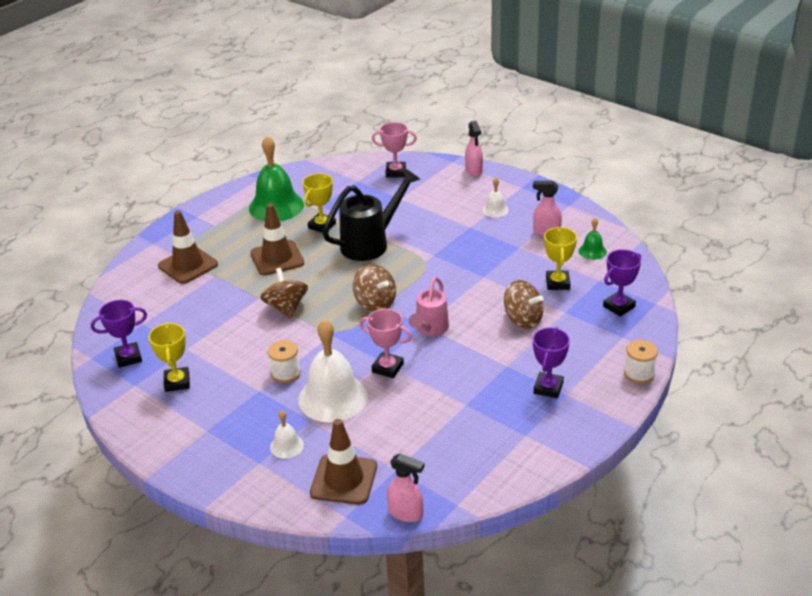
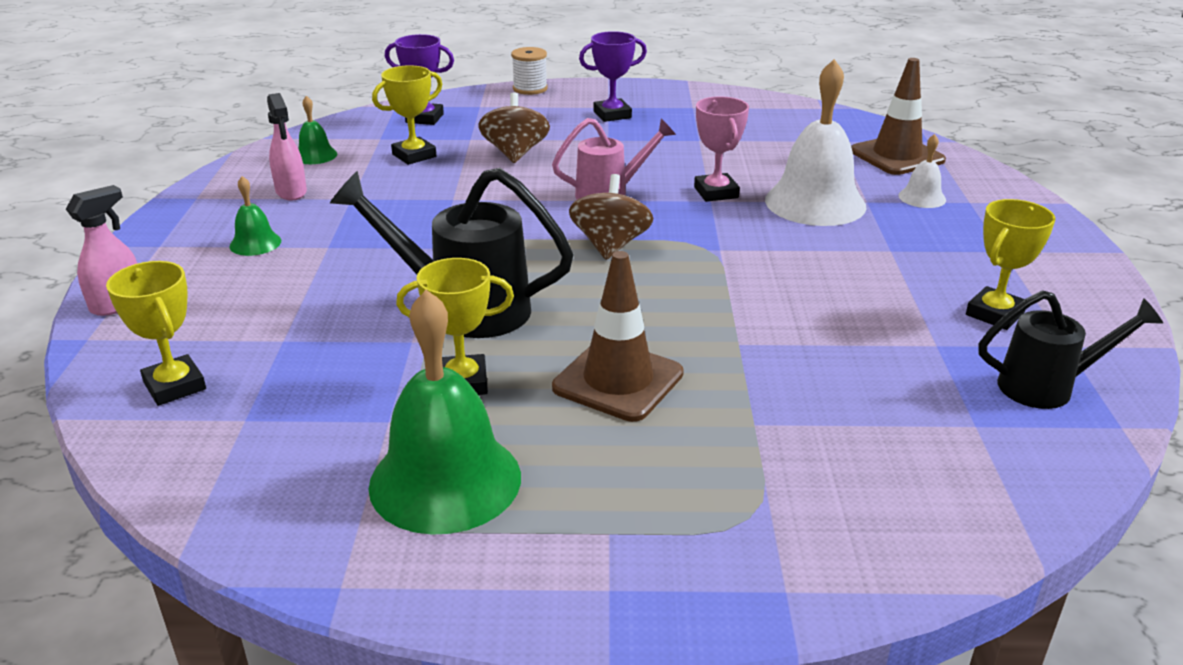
camera: 130 degrees left, 5 degrees down
(128, 357) = (1048, 387): purple trophy -> black watering can
(188, 265) = (776, 478): brown traffic cone -> none
(286, 307) = (722, 307): brown spinning top -> none
(286, 373) = (834, 246): white spool -> none
(395, 172) = (175, 386): pink trophy -> yellow trophy
(406, 513) = (872, 121): pink spray bottle -> none
(495, 210) = (255, 243): white bell -> green bell

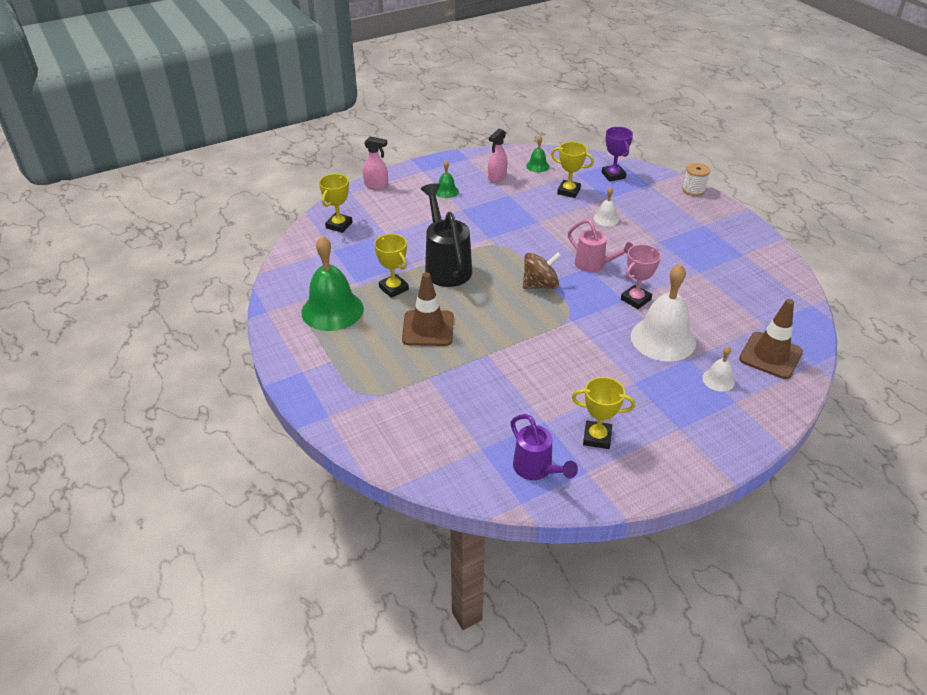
camera: 60 degrees right, 10 degrees up
(515, 153) = (606, 219): brown spinning top -> white bell
(612, 115) = (694, 230): purple trophy -> none
(1048, 387) = (537, 470): black watering can -> purple watering can

